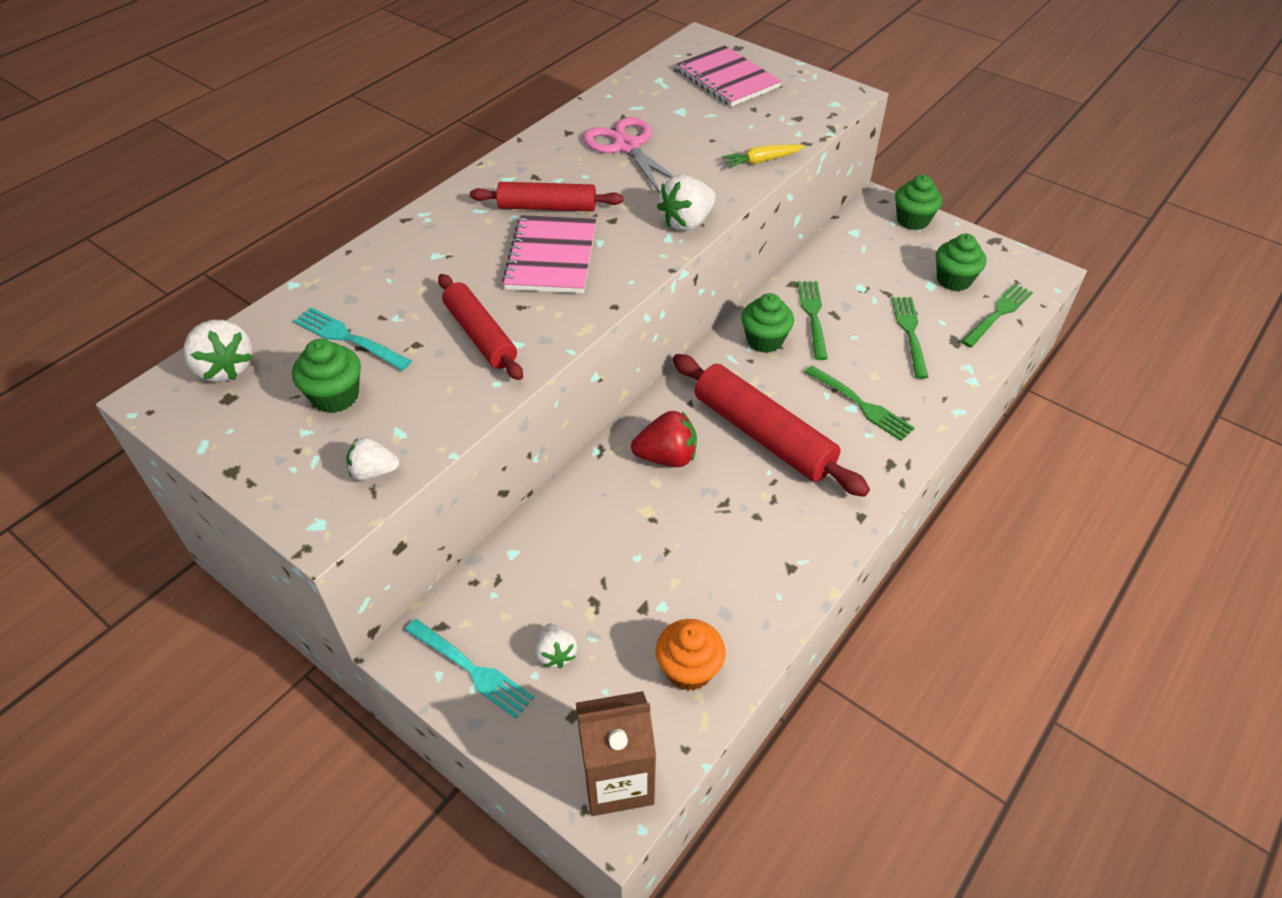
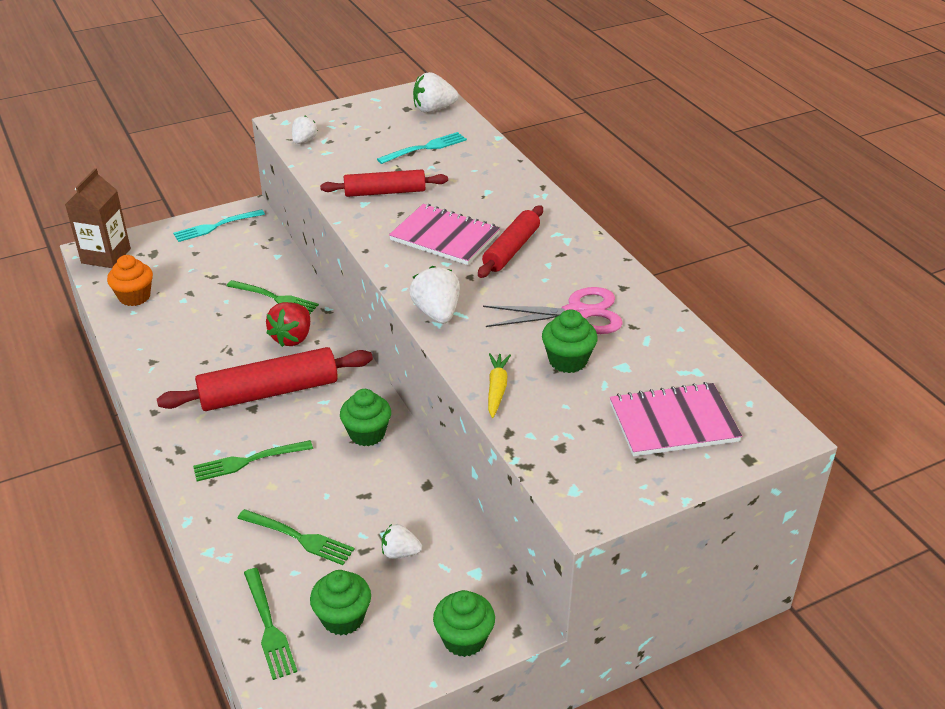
camera: 115 degrees right, 10 degrees down
(335, 396) = (376, 138): green cupcake -> green cupcake (567, 360)
(556, 653) = (195, 255): white strawberry -> white strawberry (400, 553)
(813, 316) = (373, 478): green fork -> green fork (275, 298)

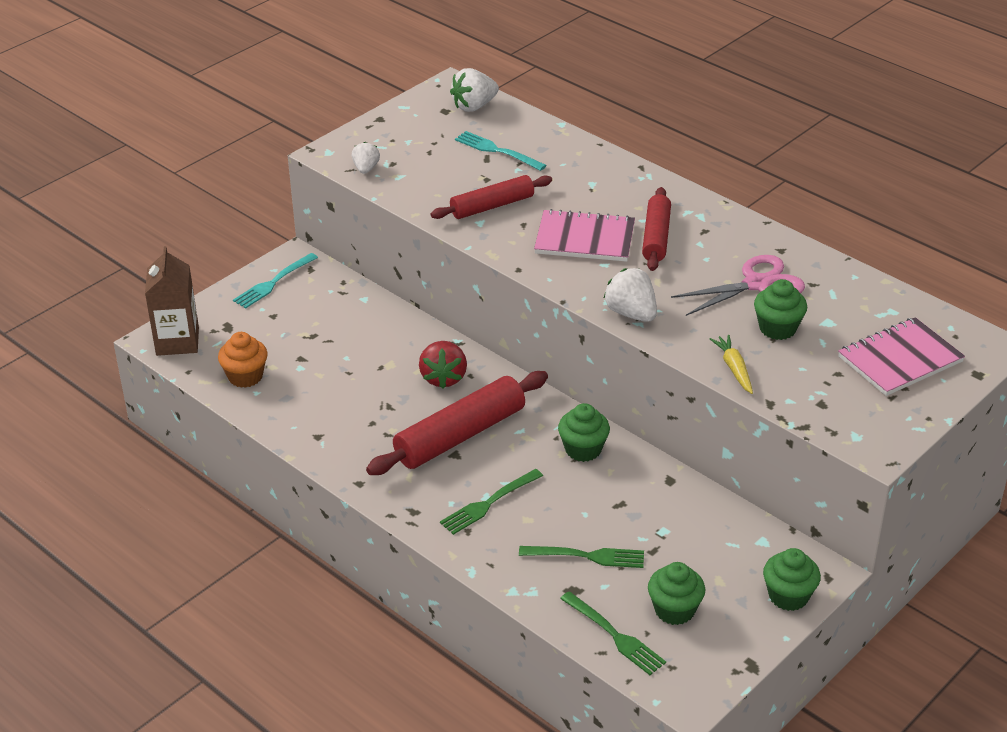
camera: 20 degrees left, 0 degrees up
(275, 298) = (395, 343): green fork -> none
(400, 553) = (686, 543): white strawberry -> none
(425, 148) = (497, 151): turquoise fork -> turquoise fork turned 90 degrees counterclockwise

